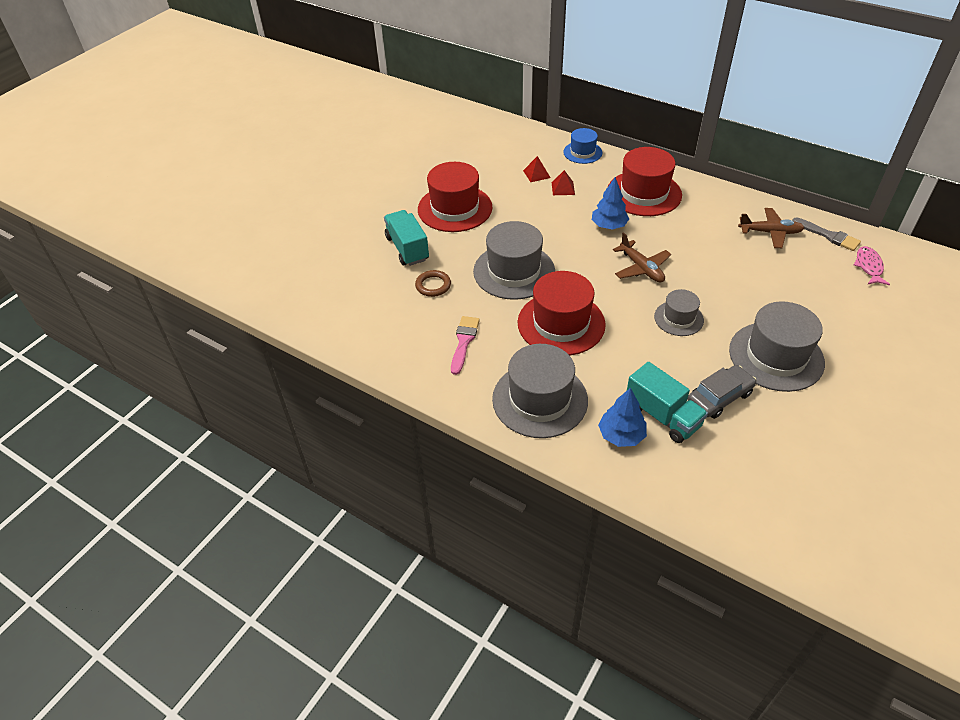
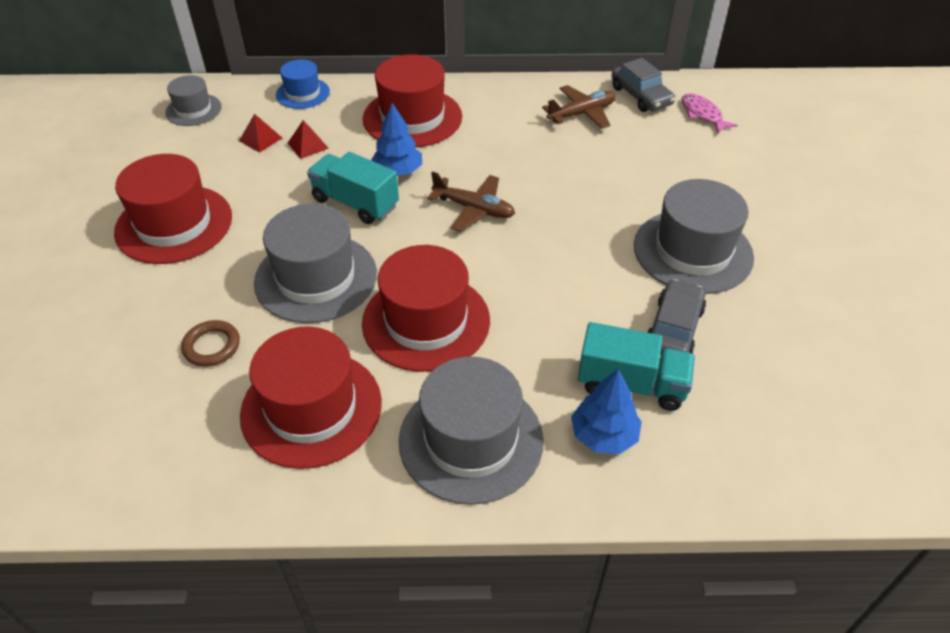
camera: 35 degrees left, 0 degrees up
(407, 248) = (137, 308): turquoise truck -> turquoise truck (355, 203)
(464, 342) = (311, 408): pink brush -> red hat
(678, 318) = (560, 252): grey hat -> grey hat (193, 110)
(828, 236) = (641, 96): grey brush -> grey car

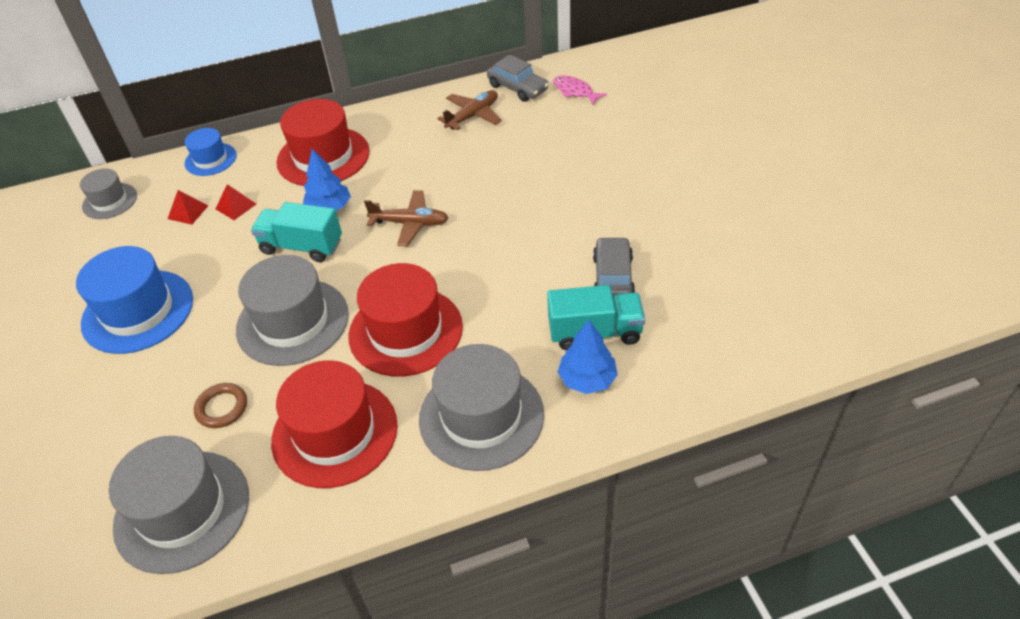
camera: 15 degrees left, 0 degrees up
(174, 224) = (138, 311): red hat -> blue hat
(693, 251) = (606, 210): grey hat -> grey hat (182, 510)

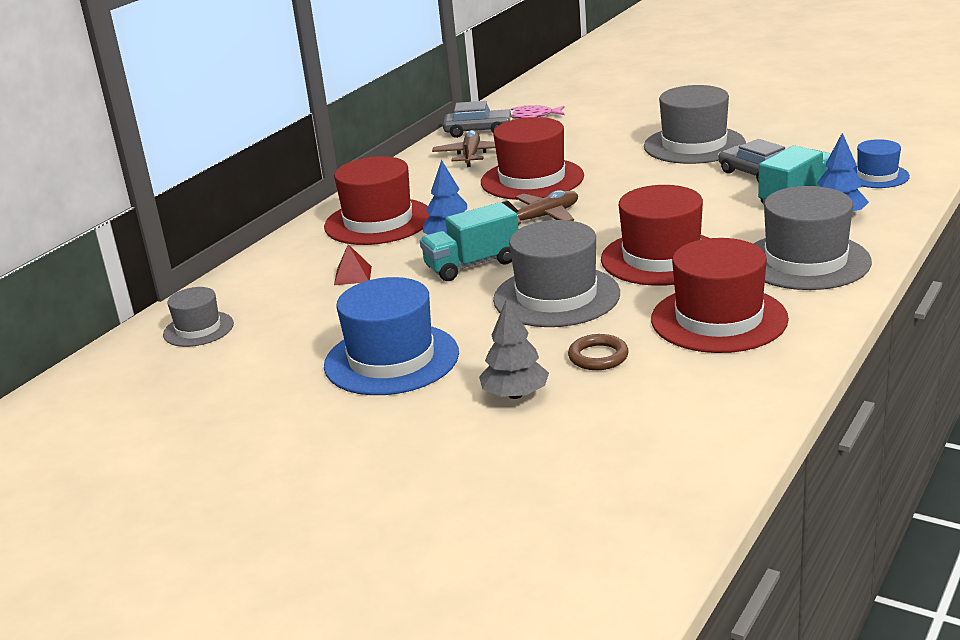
camera: 40 degrees left, 20 degrees down
(136, 405) = (515, 395): none -> grey tree
(182, 510) = (686, 409): grey hat -> grey hat (694, 145)
(188, 212) = (308, 298): red pyramid -> none
(210, 159) = (259, 267): blue hat -> blue hat (877, 176)
(466, 172) = (532, 179): none -> red hat

